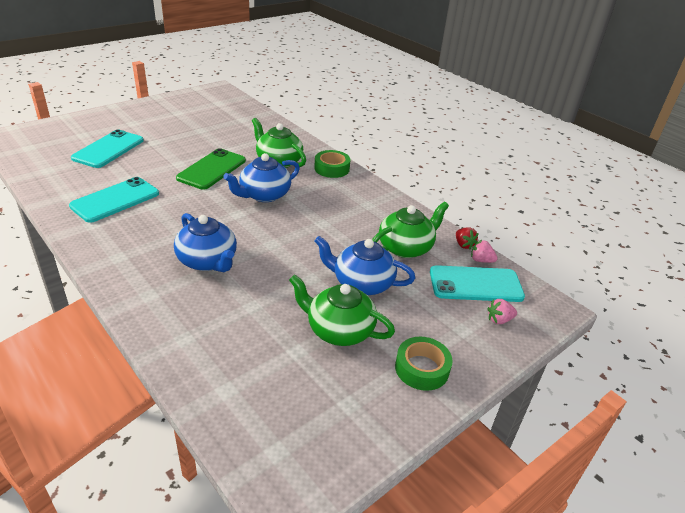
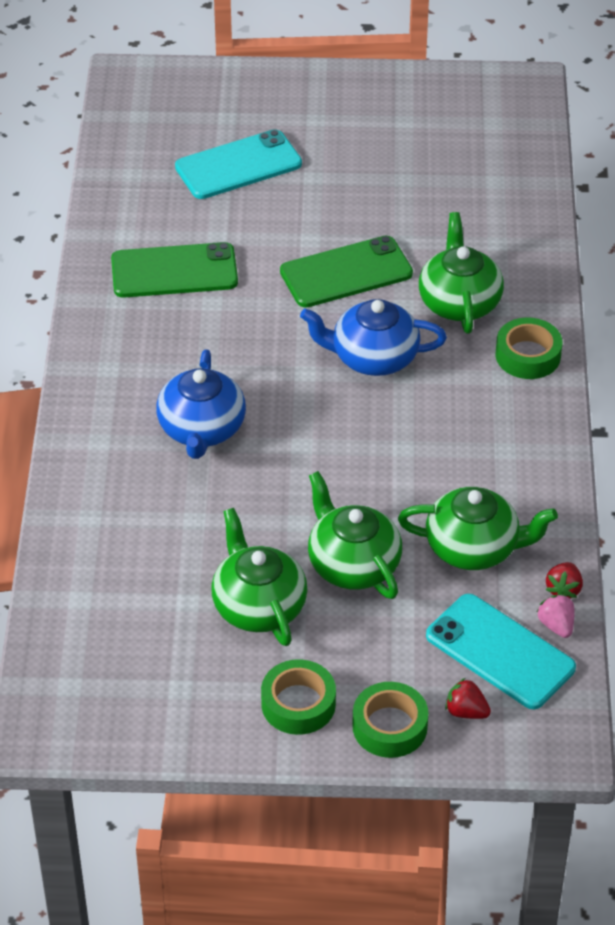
camera: 45 degrees right, 10 degrees up
(115, 200) = (174, 271): turquoise phone -> green phone
(361, 283) = (352, 564): blue teapot -> green teapot
(478, 350) = (389, 726): none -> green tape
(499, 320) = (466, 711): pink strawberry -> red strawberry

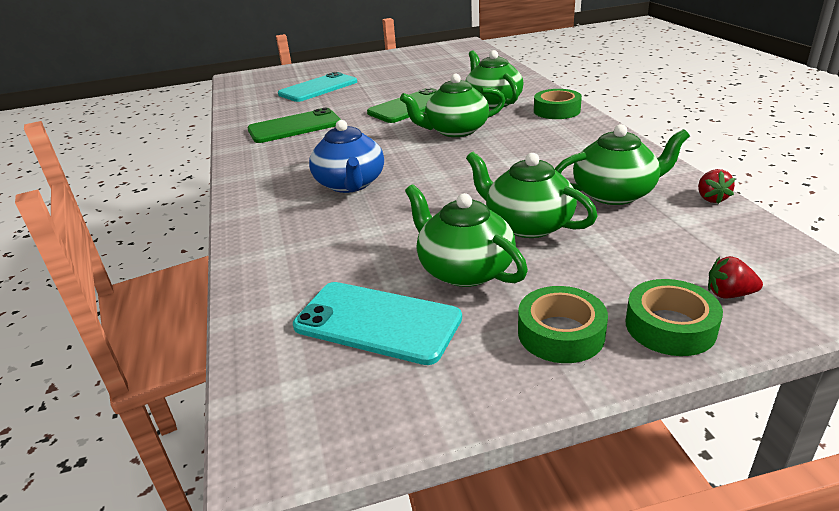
camera: 15 degrees left, 15 degrees down
(373, 357) = (455, 131): blue teapot -> green teapot
(500, 652) = (708, 245): turquoise phone -> turquoise phone (377, 322)
(556, 625) = (732, 218): pink strawberry -> none

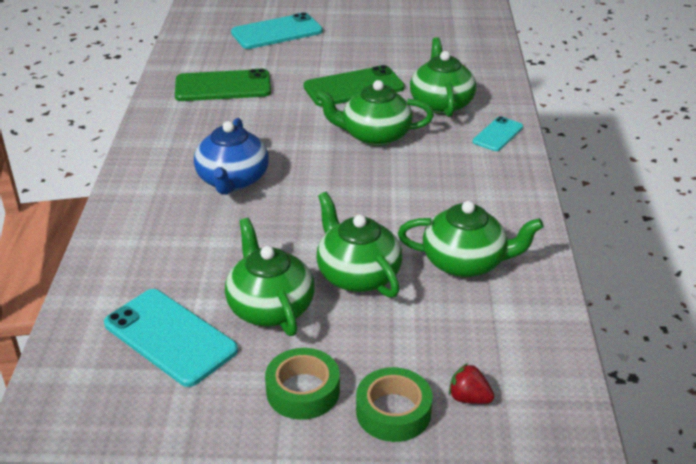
camera: 15 degrees right, 5 degrees up
(556, 111) = (498, 134): green tape -> turquoise phone
(711, 198) = (550, 294): red strawberry -> none

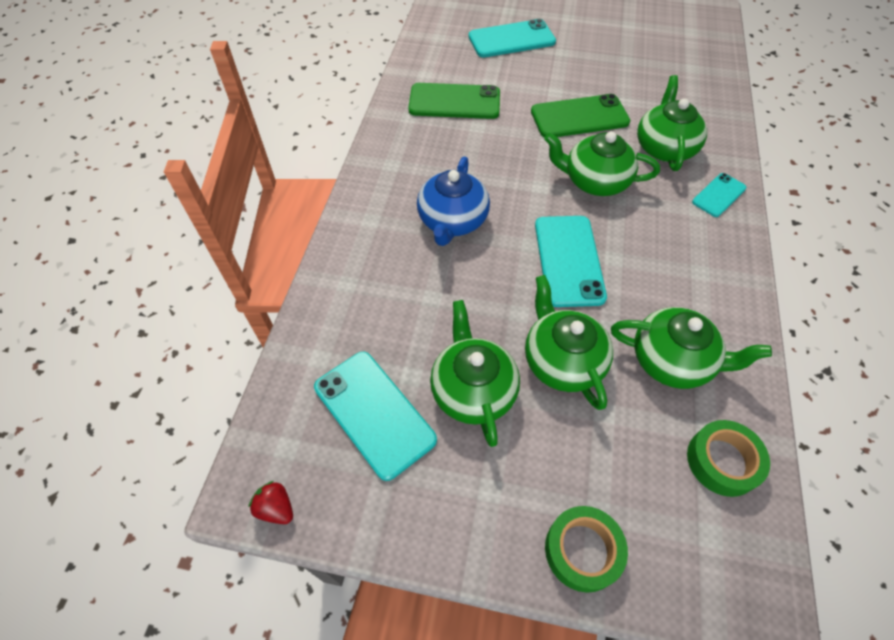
camera: 10 degrees right, 20 degrees up
(303, 391) = (495, 506): green tape -> green tape (722, 461)
(355, 198) = (568, 260): none -> turquoise phone
(469, 398) = (661, 545): red strawberry -> red strawberry (276, 508)

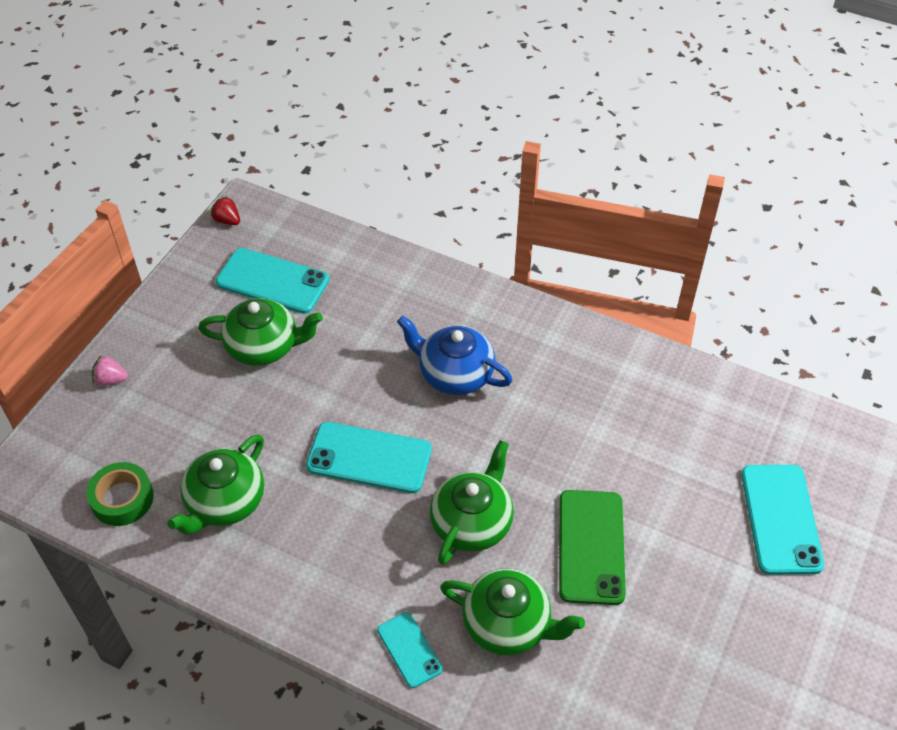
camera: 105 degrees right, 5 degrees down
(276, 508) = (227, 220): red strawberry -> red strawberry turned 105 degrees counterclockwise
(374, 413) = (272, 281): turquoise phone -> turquoise phone turned 45 degrees clockwise
(454, 102) = (649, 418): green phone -> none
(562, 360) = (262, 416): green teapot -> none
(582, 550) = (111, 380): green tape -> pink strawberry

